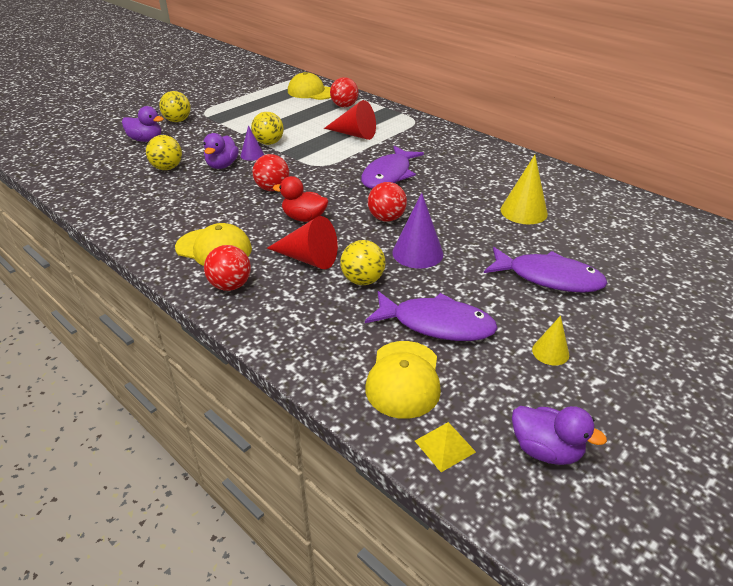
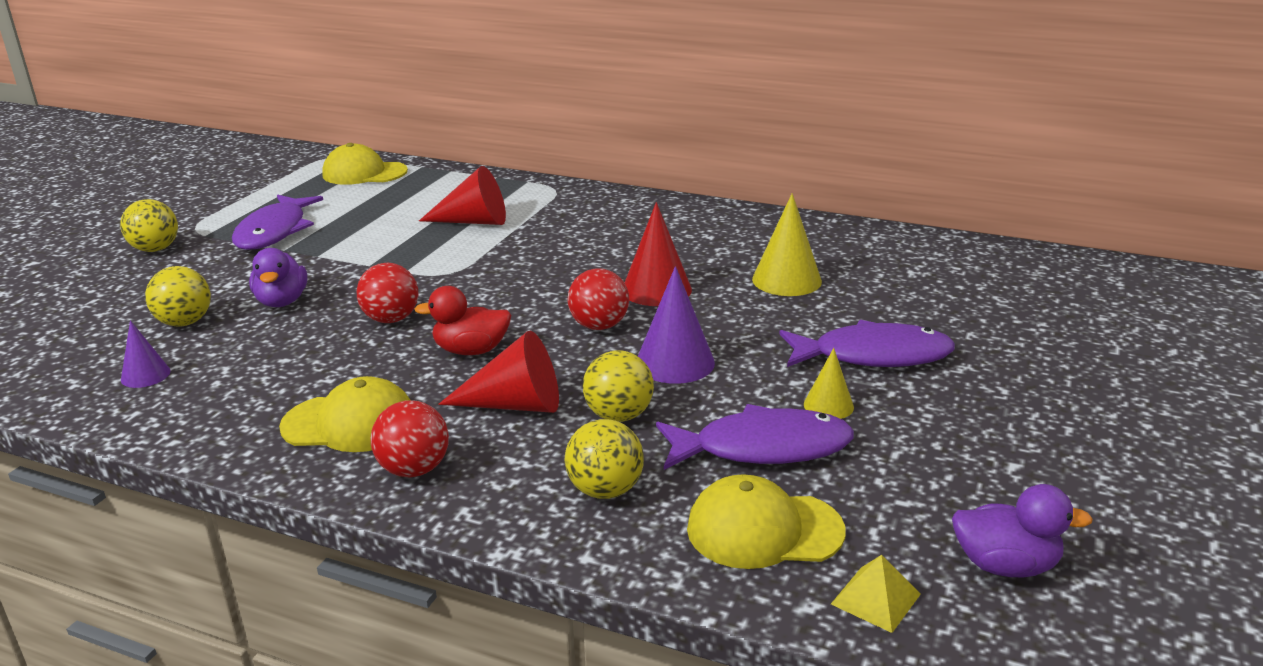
camera: 20 degrees left, 10 degrees down
(146, 140) = (114, 287): purple duck -> none
(252, 155) = (324, 278): purple cone -> purple cone (145, 375)
(269, 143) = (341, 256): yellow ball -> yellow ball (605, 490)
(344, 106) = (431, 185): red ball -> none
(388, 175) = (563, 268): purple fish -> purple fish (274, 232)
(404, 379) = (764, 530): yellow cap -> yellow cap turned 105 degrees clockwise
(436, 201) = (656, 289): none -> red cone
(550, 352) = (934, 446): yellow cone -> yellow cone (828, 405)

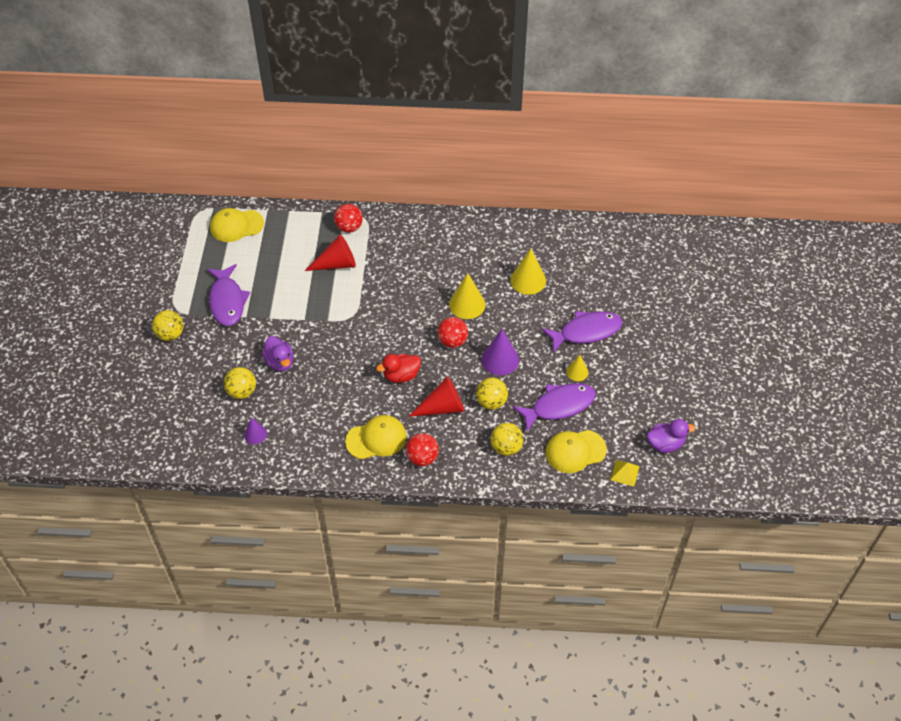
camera: 20 degrees left, 25 degrees up
(391, 319) = (347, 362): red ball -> red ball (349, 228)
(656, 289) = (467, 304): red cone -> yellow cone

